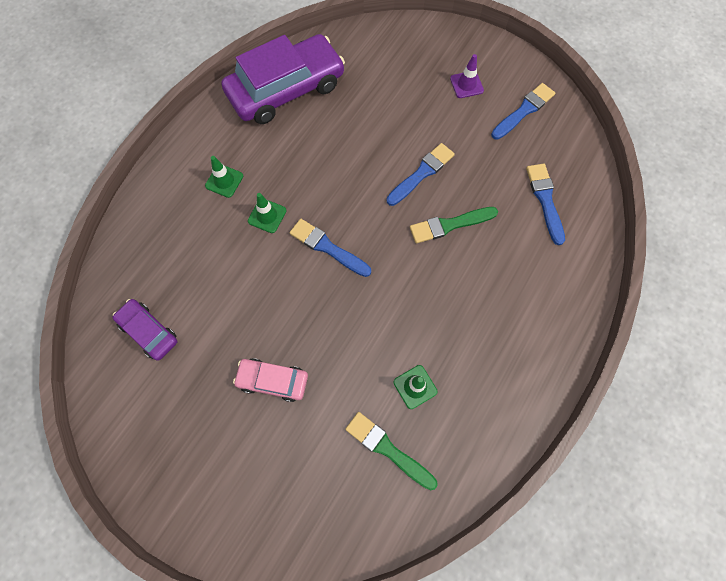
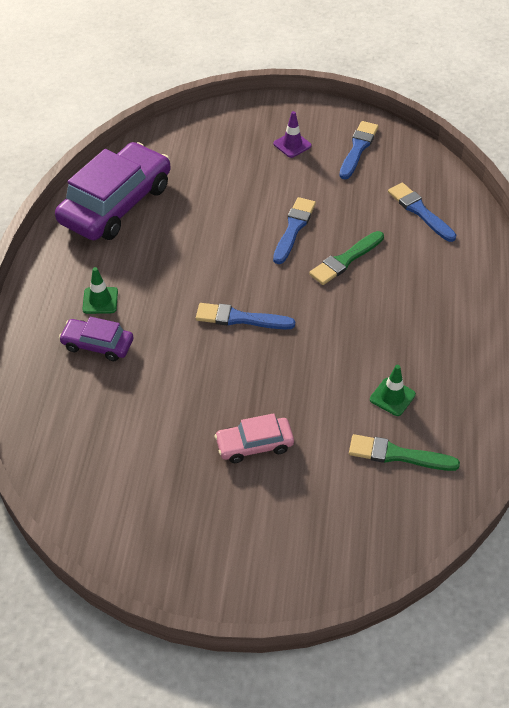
camera: 25 degrees left, 20 degrees down
(149, 331) = (101, 453): purple car -> purple car (97, 345)
(267, 216) = (163, 314): green traffic cone -> none

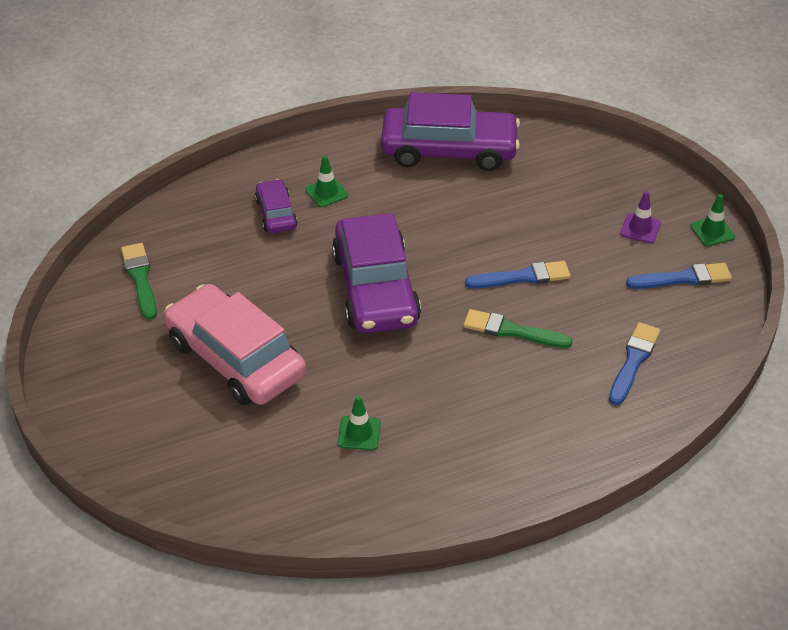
camera: 60 degrees right, 5 degrees down
(240, 318) = (375, 288): blue brush -> purple car
(254, 445) = (235, 358): pink car -> pink car, size x2.03
(323, 112) = (712, 231): none -> green traffic cone
(398, 455) = (291, 463): green brush -> green brush (140, 279)

